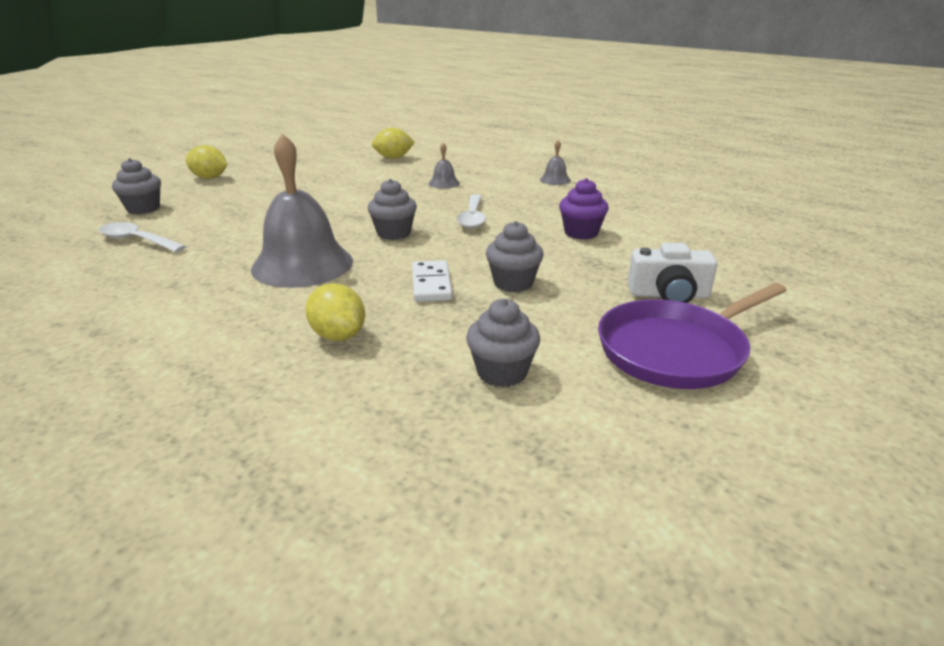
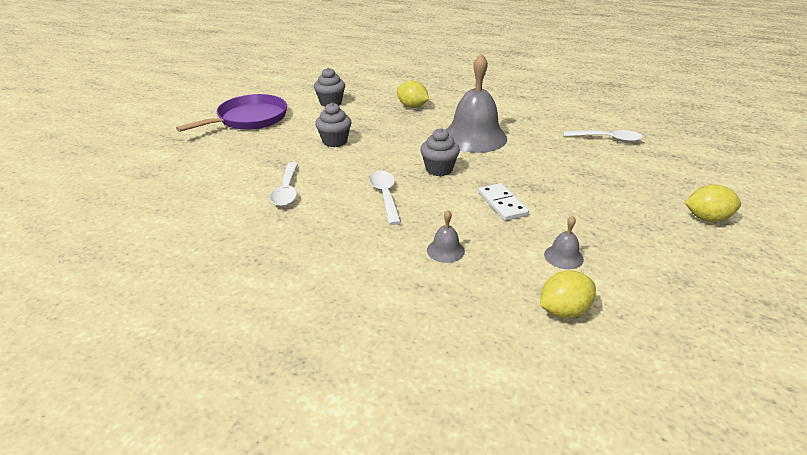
camera: 165 degrees right, 5 degrees up
(143, 209) = (670, 167): grey cupcake -> none
(431, 284) = (384, 135): white domino -> white domino (502, 204)
(555, 180) = (311, 282): grey bell -> grey bell (563, 256)
(581, 233) = (287, 190): purple cupcake -> white spoon
(669, 295) = (238, 145): white camera -> none

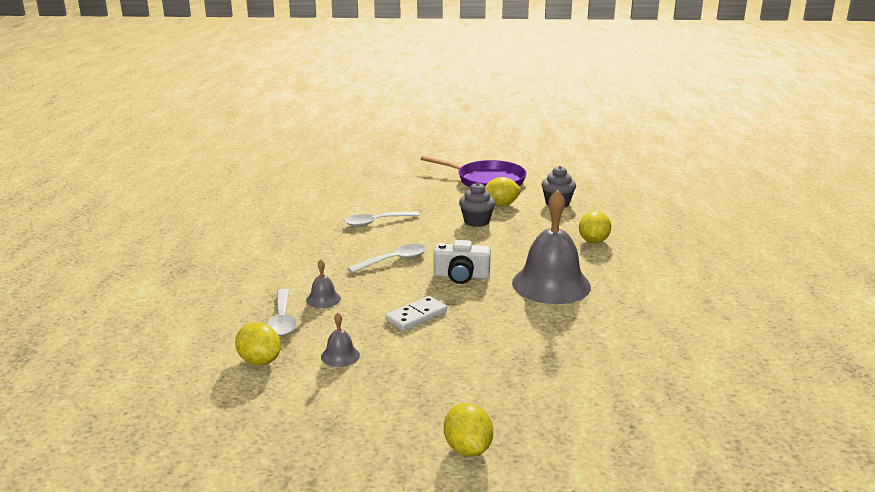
camera: 70 degrees right, 10 degrees down
(309, 124) = (500, 205): none -> yellow lemon
(439, 169) = (461, 276): grey cupcake -> white camera
(607, 139) = (632, 371): white spoon -> white spoon (282, 319)

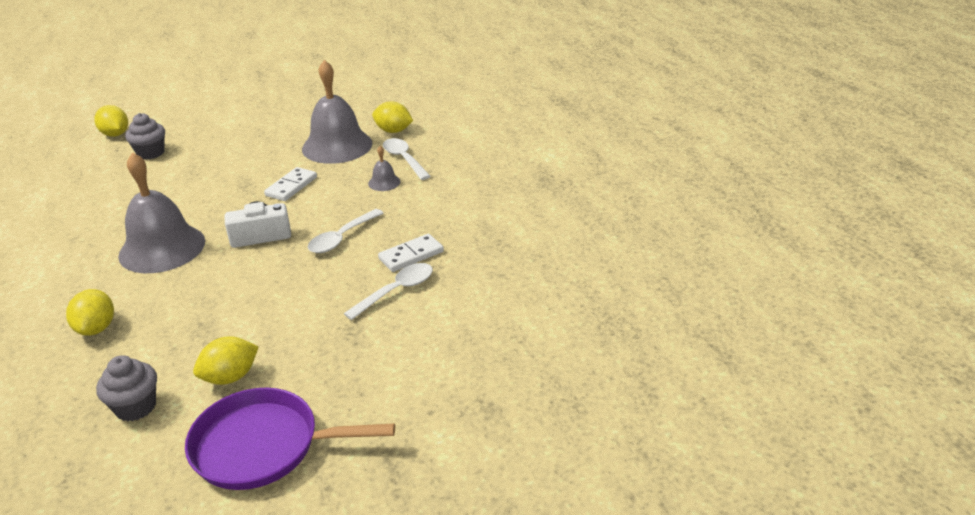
camera: 160 degrees right, 10 degrees up
(340, 356) = (337, 146): grey bell -> grey bell, size x2.34
(349, 239) = (411, 255): none -> white domino
(467, 448) = (226, 119): yellow lemon -> yellow lemon (115, 134)
(476, 221) = (261, 327): grey cupcake -> grey cupcake (151, 153)

